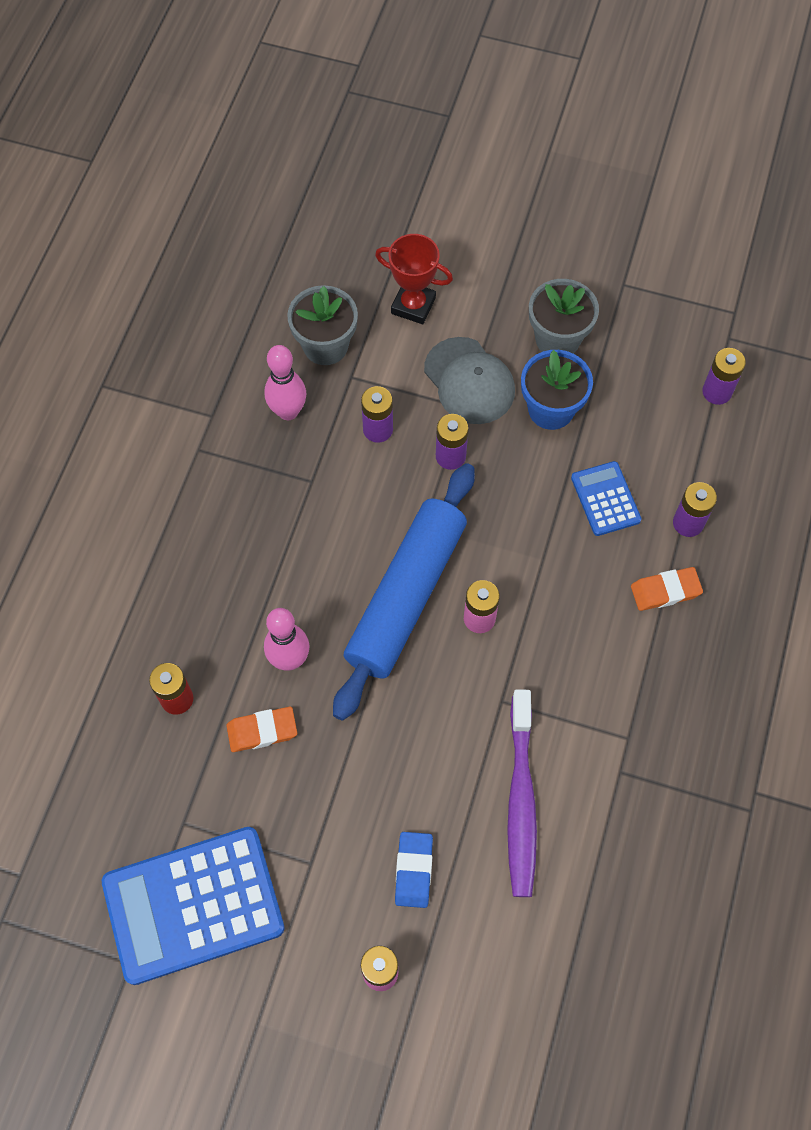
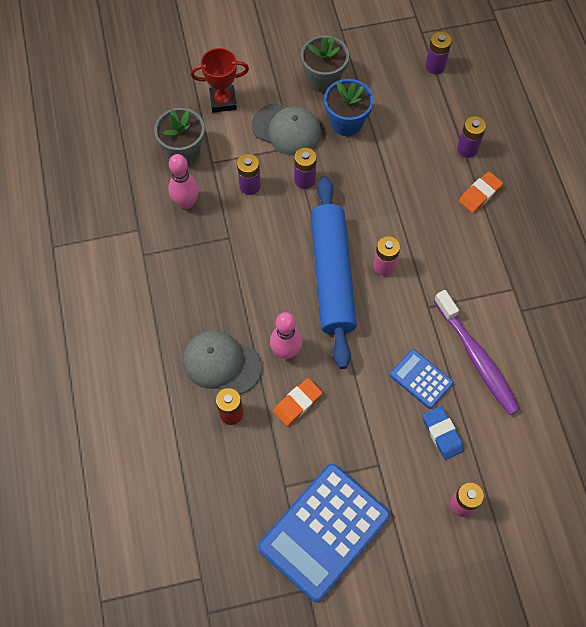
camera: 30 degrees left, 0 degrees up
(204, 632) = (221, 363): none -> grey cap
(605, 499) = (412, 159): blue calculator -> blue calculator (421, 379)

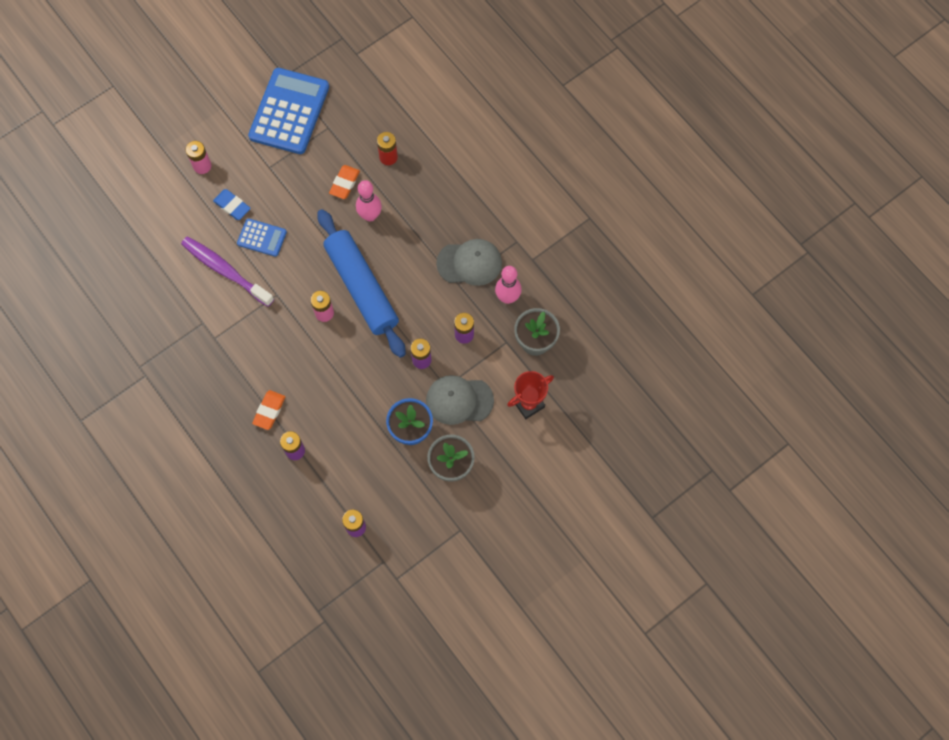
camera: 155 degrees right, 5 degrees up
(221, 363) = (413, 187): grey cap -> grey cap (469, 263)

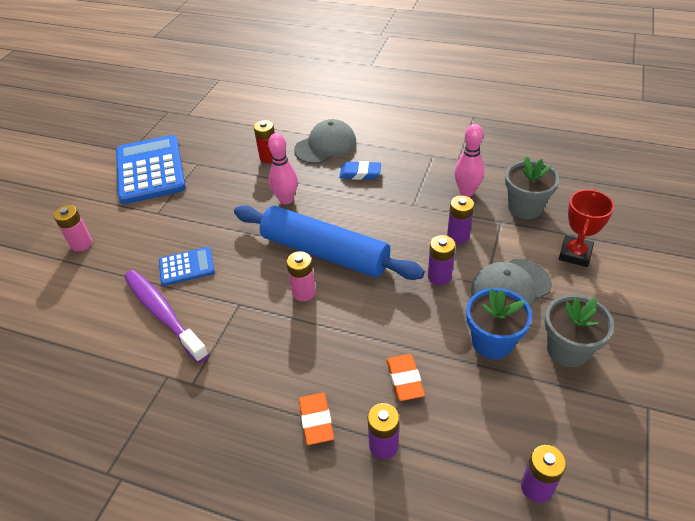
camera: 30 degrees left, 25 degrees down
(225, 270) = (163, 313): purple toothbrush -> purple toothbrush turned 45 degrees clockwise
(232, 206) = (135, 258): blue eraser -> blue eraser (360, 173)
(344, 183) = (242, 190): orange eraser -> orange eraser (405, 379)
(469, 263) = (408, 186): grey cap -> grey cap (325, 146)

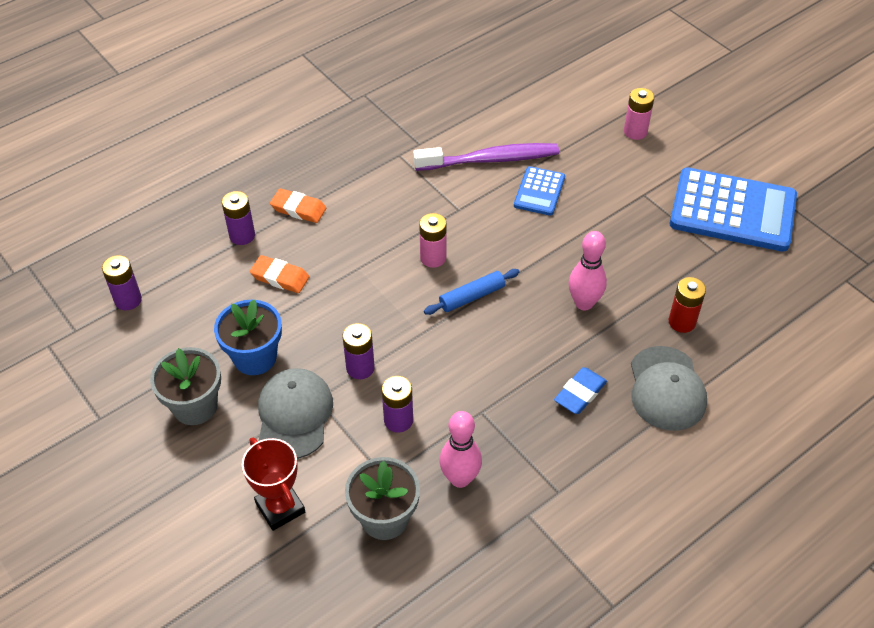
camera: 120 degrees right, 5 degrees up
(325, 252) = (472, 297): blue rolling pin -> blue rolling pin, size x0.43

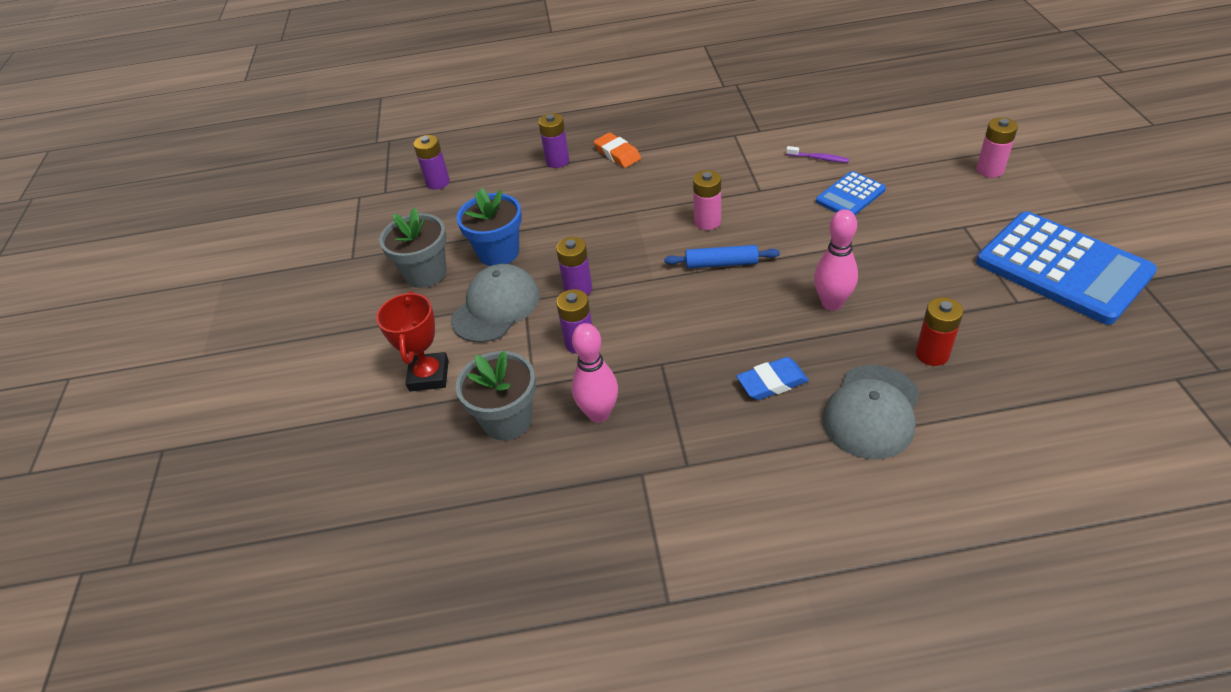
camera: 35 degrees right, 5 degrees down
(280, 277) = (564, 199): orange eraser -> none
(490, 160) = (819, 158): purple toothbrush -> purple toothbrush, size x0.41

